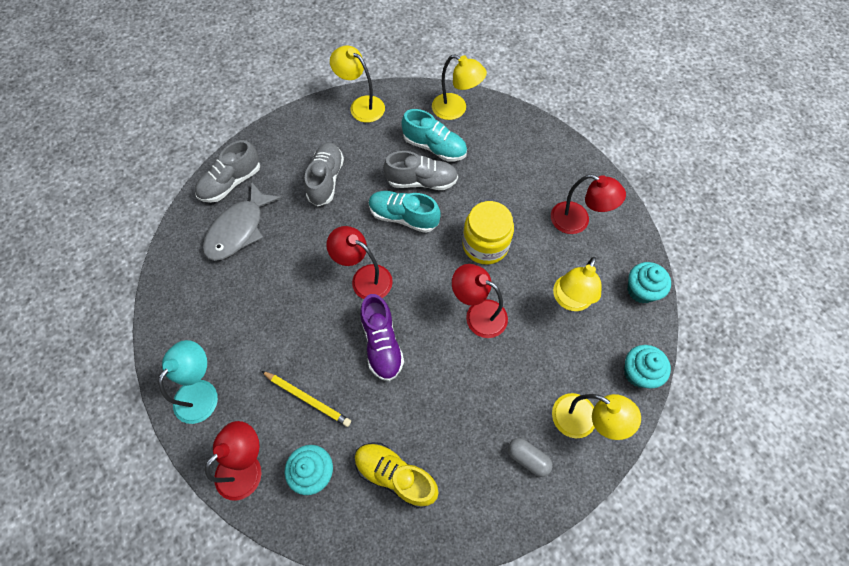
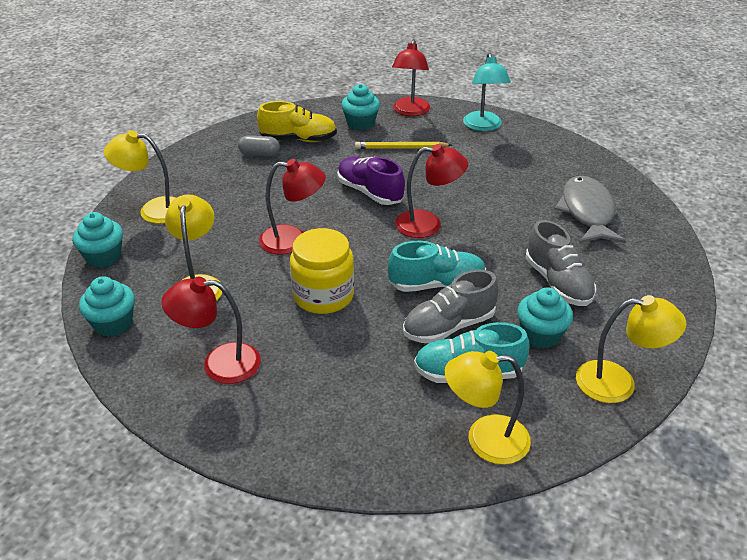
camera: 150 degrees right, 25 degrees down
(231, 183) = (648, 241): grey shoe -> none
(373, 150) = (540, 335): none -> turquoise cupcake
(528, 458) = (195, 177): grey capsule -> grey capsule (259, 154)

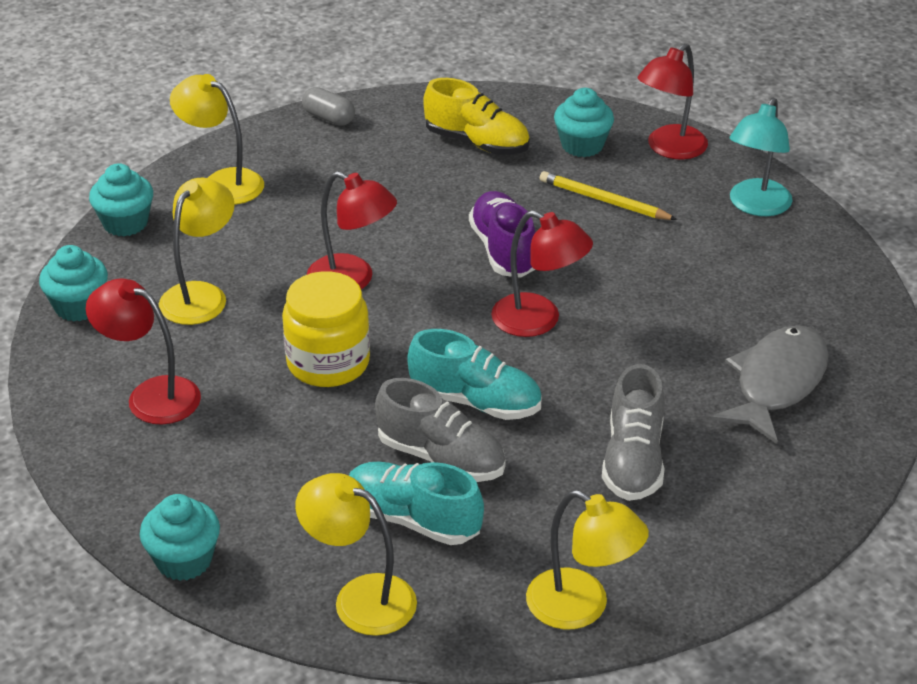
camera: 30 degrees right, 0 degrees up
(259, 154) = (409, 148): grey capsule -> grey capsule (329, 118)
(449, 326) = (441, 458): grey shoe -> grey shoe turned 150 degrees counterclockwise
(540, 335) = (543, 513): turquoise cupcake -> turquoise cupcake (184, 560)

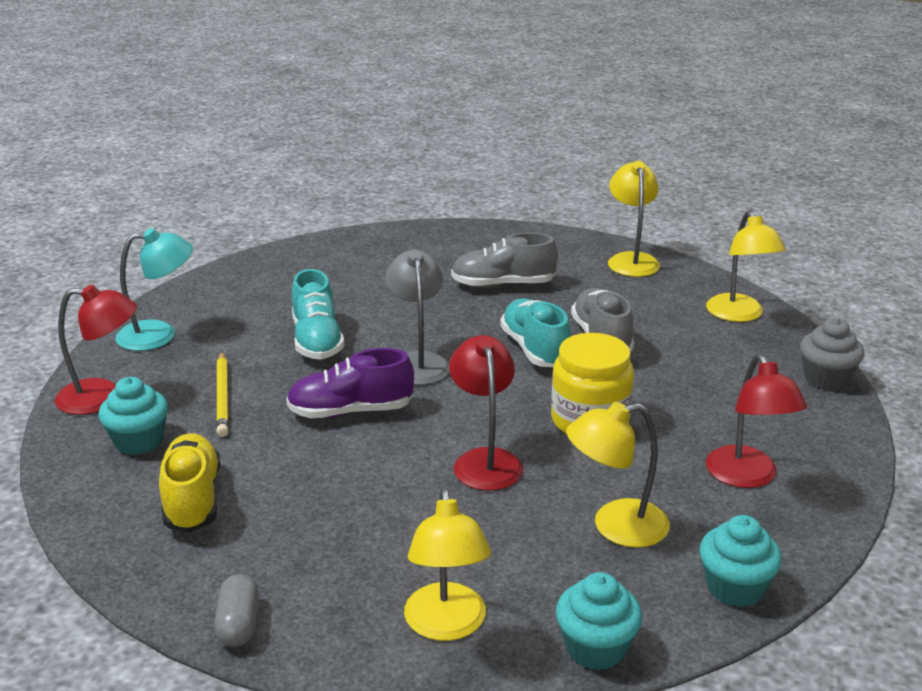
camera: 130 degrees left, 10 degrees down
(184, 560) = (826, 378): turquoise cupcake -> grey cupcake
(413, 519) = (662, 325): turquoise shoe -> turquoise shoe (317, 341)
(503, 250) = (350, 411): purple shoe -> purple shoe turned 45 degrees clockwise
(538, 321) = (418, 362): red lamp -> grey lamp
(633, 460) = (503, 284): grey shoe -> grey shoe turned 150 degrees counterclockwise
(776, 383) = (368, 269): grey fish -> none

